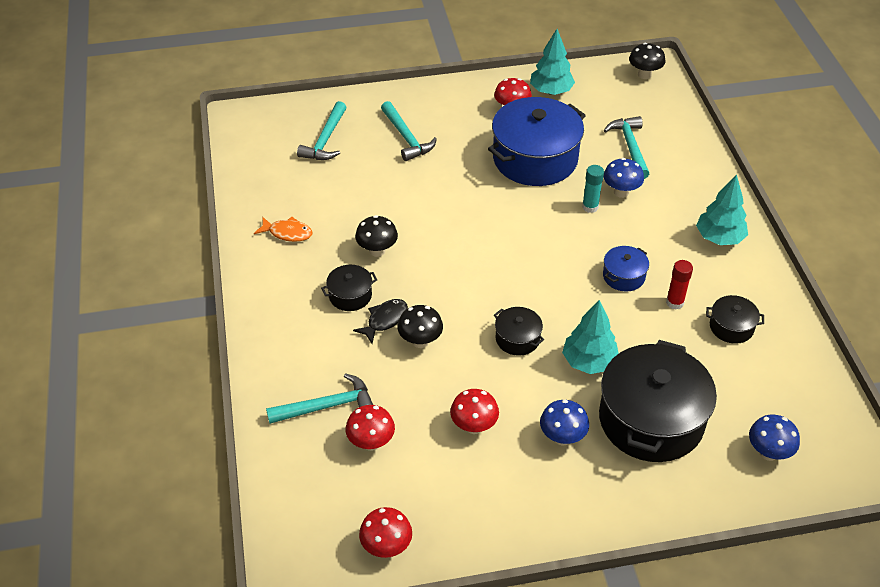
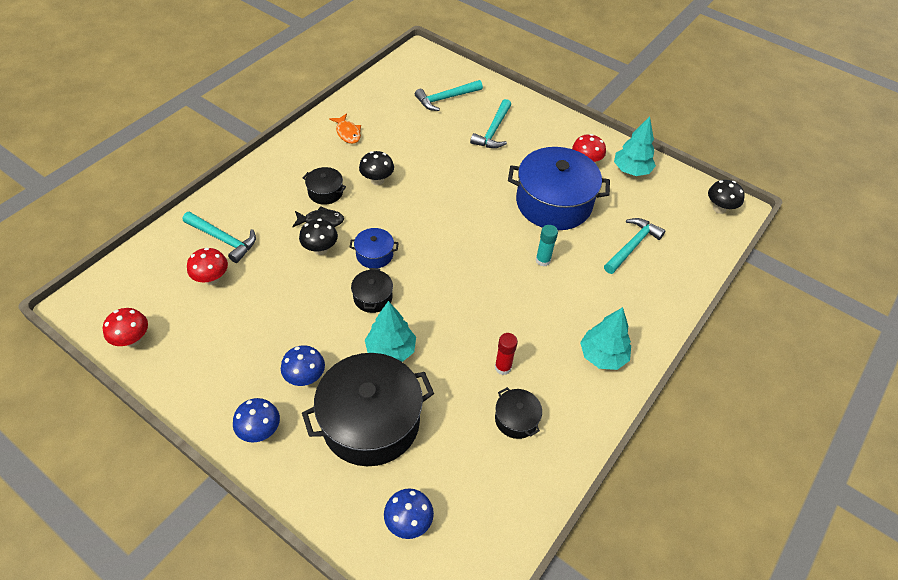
camera: 45 degrees right, 5 degrees up
(474, 426) = (272, 322): red mushroom -> none
(621, 192) = (579, 268): blue mushroom -> blue mushroom (260, 431)
(623, 276) = (496, 320): blue pot -> blue pot (374, 254)

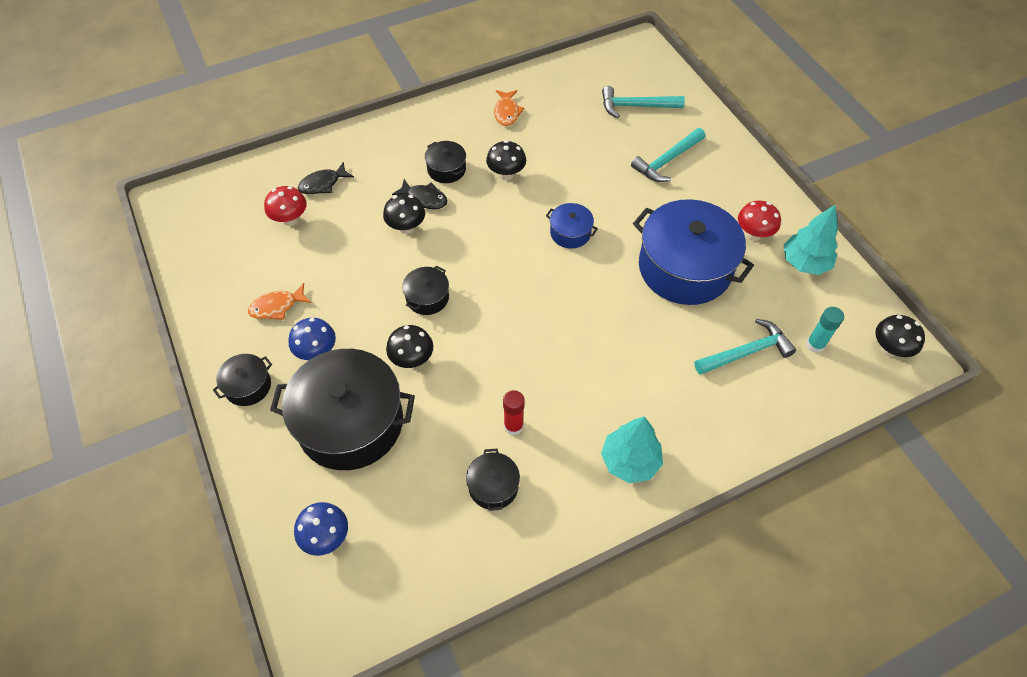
camera: 30 degrees right, 5 degrees up
(132, 340) = (191, 252): red mushroom -> none
(223, 239) = (323, 184): turquoise hammer -> black fish
(245, 355) = (277, 306): none -> orange fish
(260, 431) = (248, 386): blue mushroom -> black pot
(374, 254) = (456, 253): blue pot -> blue pot (570, 233)
(391, 350) = (412, 359): turquoise tree -> black mushroom
(543, 260) = (630, 328): turquoise glue stick -> turquoise glue stick (815, 345)

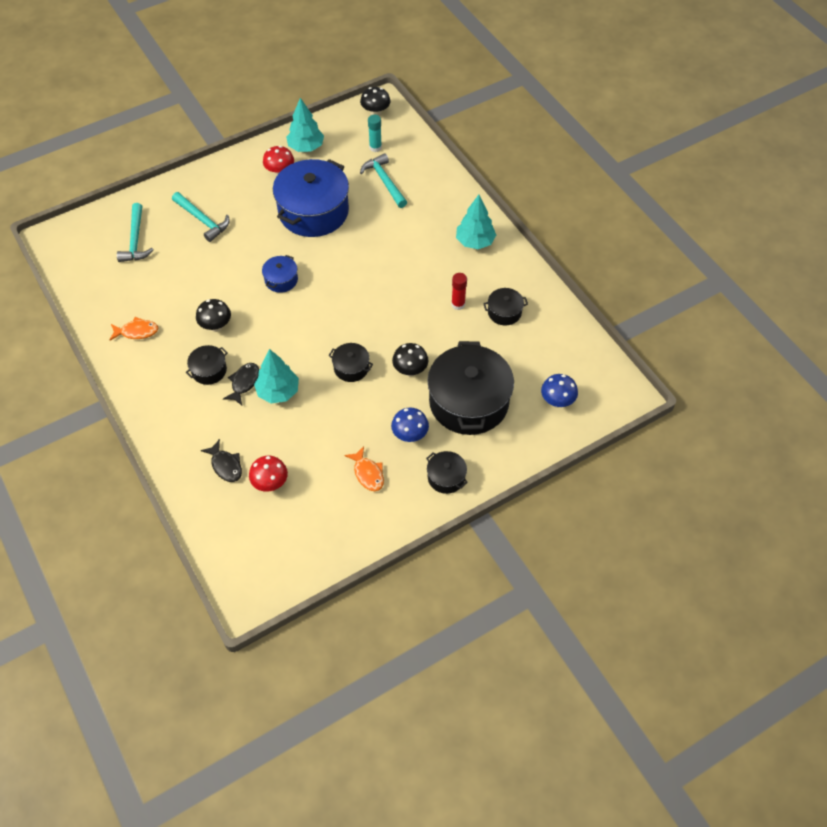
camera: 95 degrees left, 0 degrees up
(406, 228) = (278, 392): black mushroom -> turquoise tree

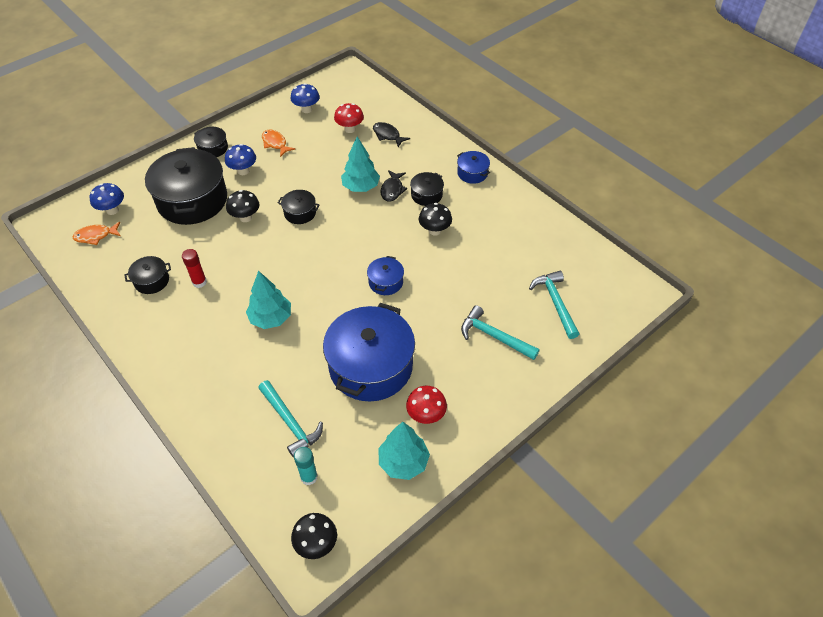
camera: 170 degrees right, 5 degrees down
(137, 332) = (505, 217): orange fish -> orange fish (96, 236)
(147, 392) = (472, 173): none -> blue pot
(320, 529) = (306, 109): none -> blue mushroom
(475, 242) = (177, 355): turquoise tree -> turquoise tree (271, 318)

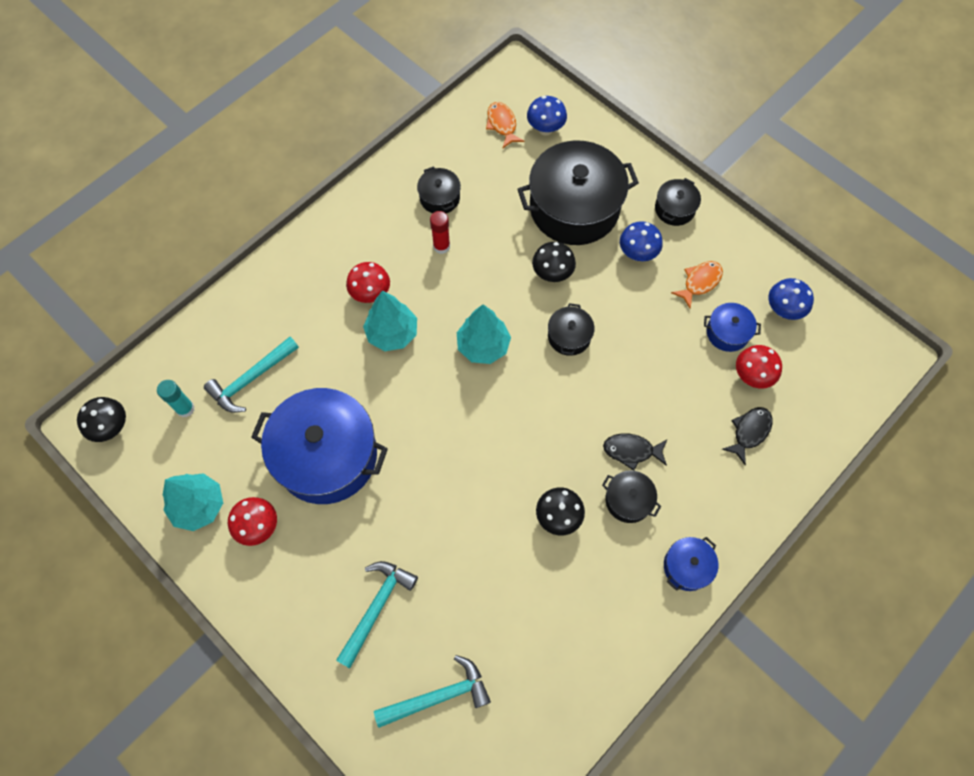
camera: 85 degrees right, 15 degrees up
(230, 332) = (371, 294): none -> red mushroom
(361, 187) = (630, 407): turquoise tree -> turquoise tree (483, 346)
(386, 282) = (458, 459): blue pot -> blue pot (727, 332)

